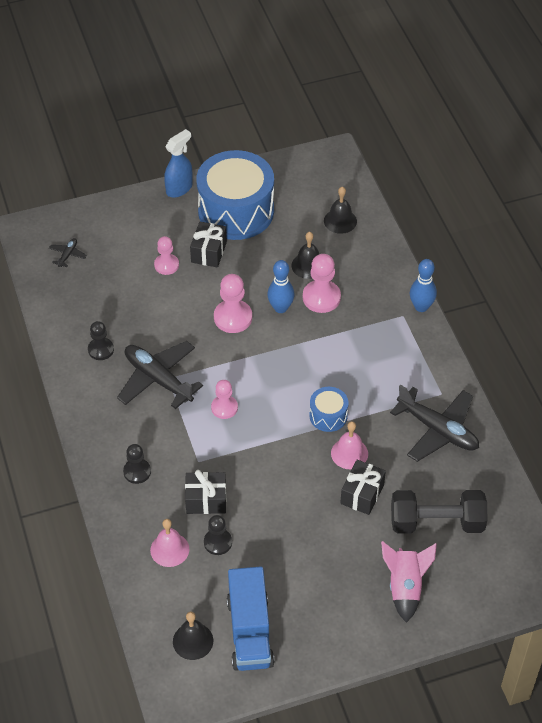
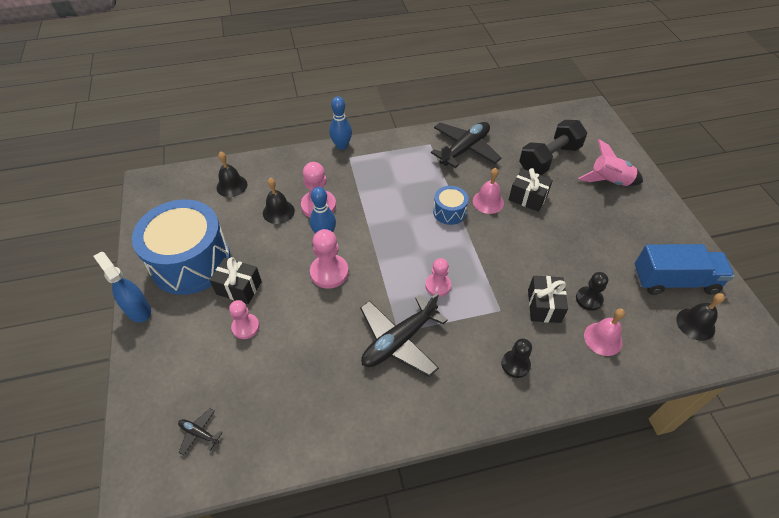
camera: 85 degrees left, 0 degrees up
(101, 350) = (352, 397): black pawn -> none
(436, 522) = (549, 159): black dumbbell -> black dumbbell turned 45 degrees clockwise

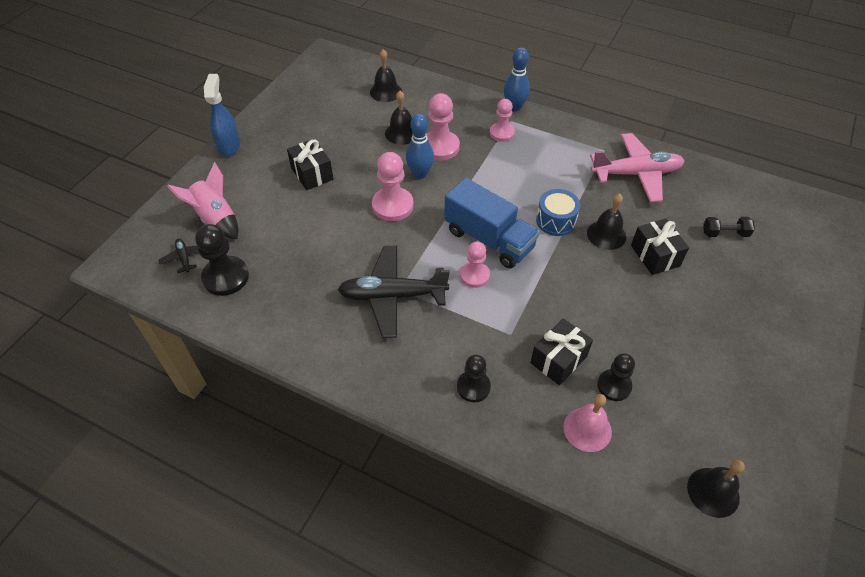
camera: 40 degrees right, 0 degrees up
(190, 261) = (297, 133): blue drum -> none
(245, 327) = (287, 206): pink pawn -> pink pawn (502, 133)
(254, 422) = (226, 277): none -> black pawn
(464, 149) = (636, 174): black plane -> pink plane
(488, 202) = (606, 235): pink bell -> black bell
(549, 159) = (725, 233): black dumbbell -> black dumbbell, size x0.48
(609, 181) = (774, 295): pink rocket -> pink rocket (216, 219)
(674, 281) = (738, 436): blue truck -> blue truck (489, 239)

